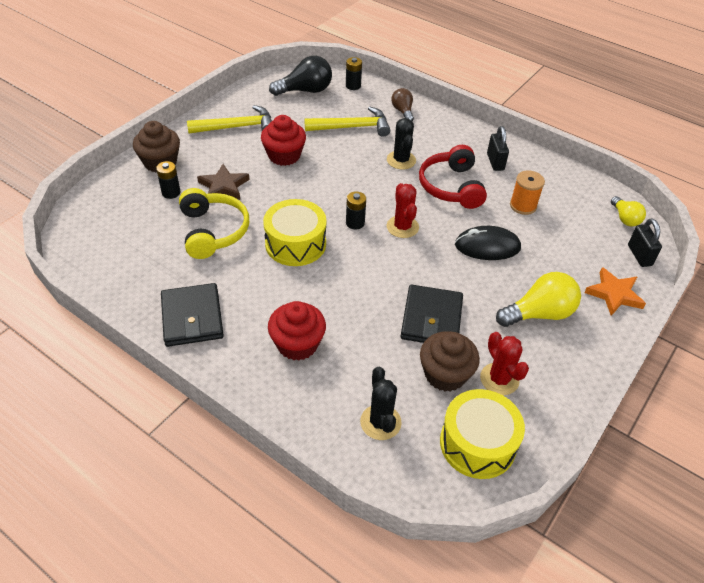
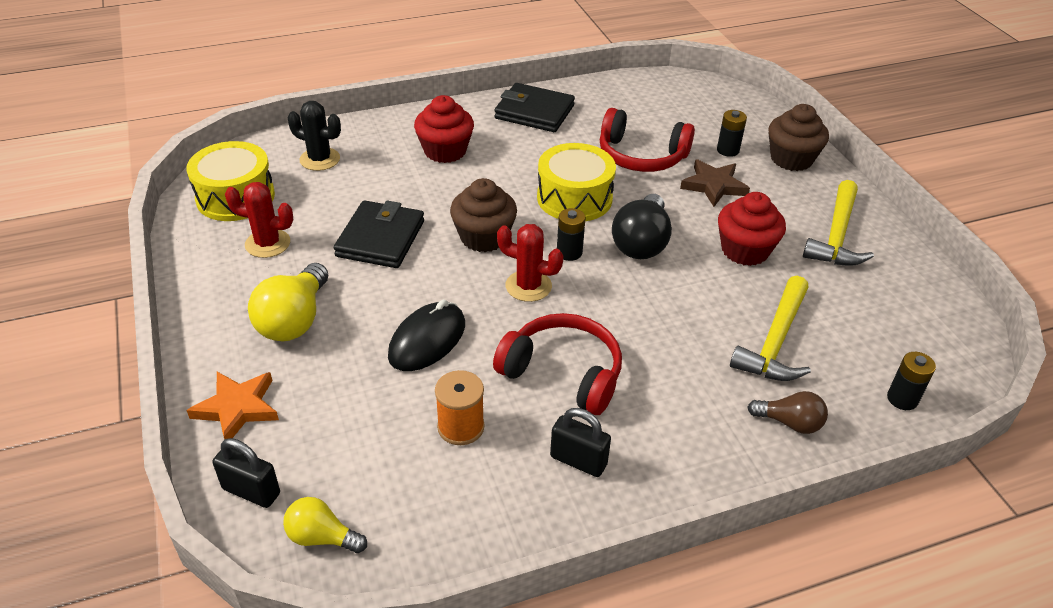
camera: 125 degrees right, 5 degrees down
(213, 231) = (641, 156): yellow headphones -> red headphones
(305, 90) = (909, 336): black light bulb -> black light bulb (641, 243)
(401, 160) = (660, 353): black cactus -> none
(431, 319) = (380, 238): black wallet -> black wallet turned 60 degrees clockwise
(445, 374) = (314, 214): brown cupcake -> brown cupcake (484, 237)

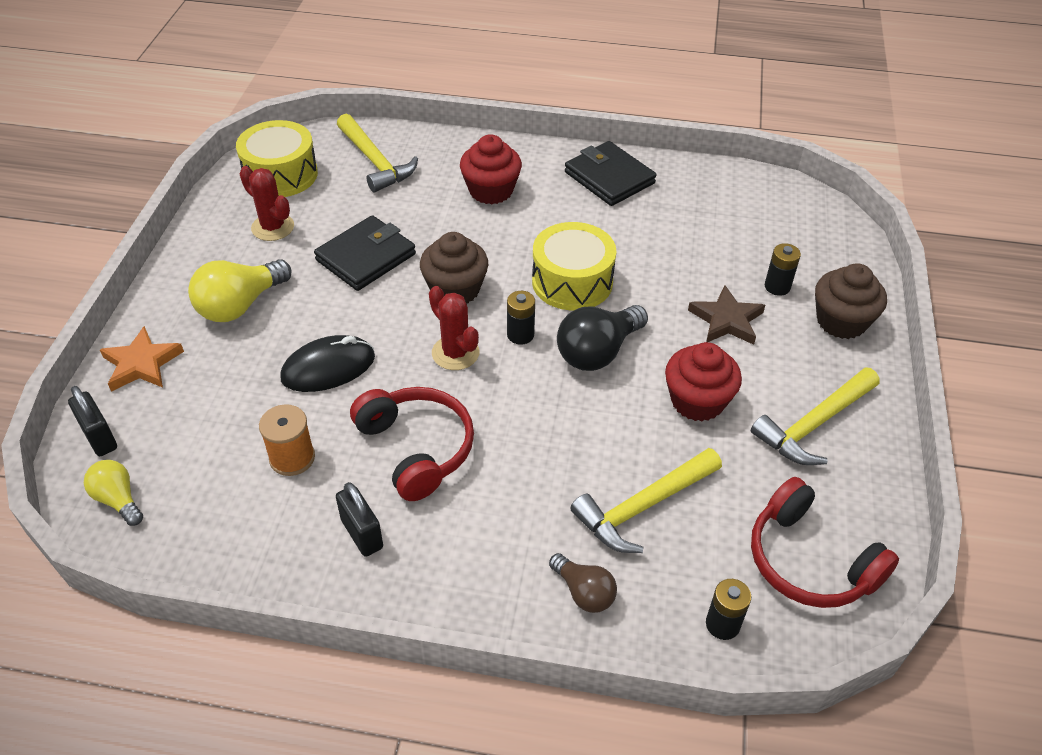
camera: 30 degrees right, 5 degrees up
(320, 159) = (375, 162): black cactus -> yellow hammer
(641, 156) = (678, 261): red headphones -> red headphones (810, 561)

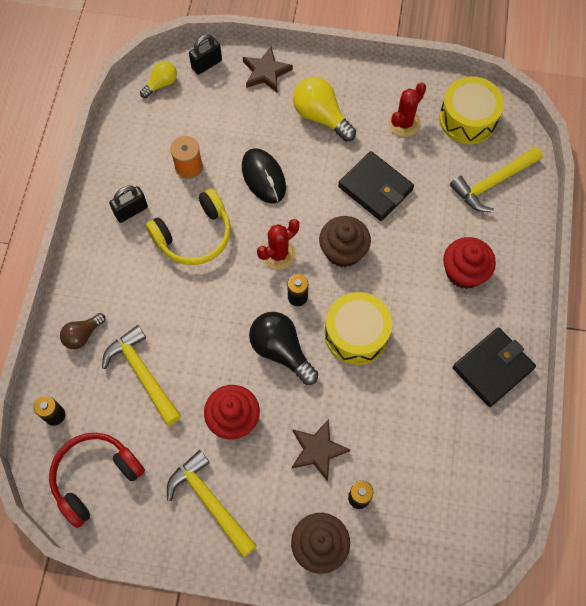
camera: 90 degrees right, 20 degrees up
(142, 364) = (266, 72): orange star -> brown star
(416, 448) = (194, 235): red headphones -> yellow headphones

